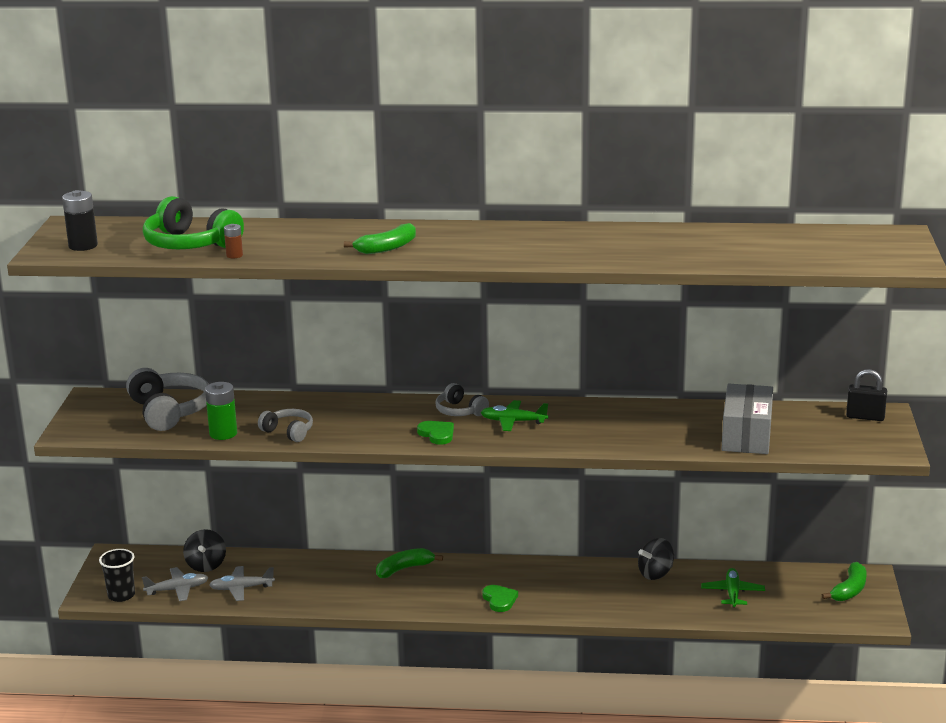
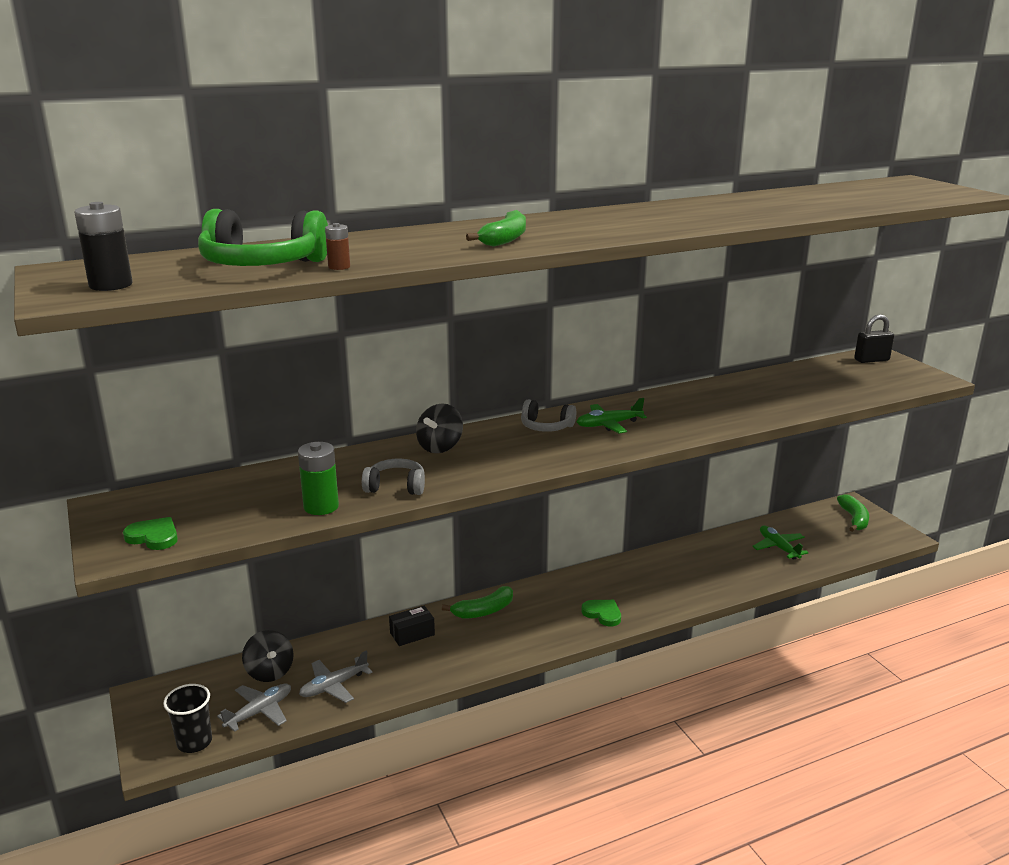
camera: 30 degrees left, 0 degrees up
(169, 411) = (226, 498): grey headphones -> none
(331, 569) = (412, 634): none -> black box
(404, 569) = (483, 611): green banana -> green banana turned 150 degrees counterclockwise
(437, 434) = (554, 452): green heart -> green heart (153, 537)
(655, 574) = (702, 549): black spinning top -> black spinning top (440, 447)
(746, 436) = (814, 392): grey box -> none

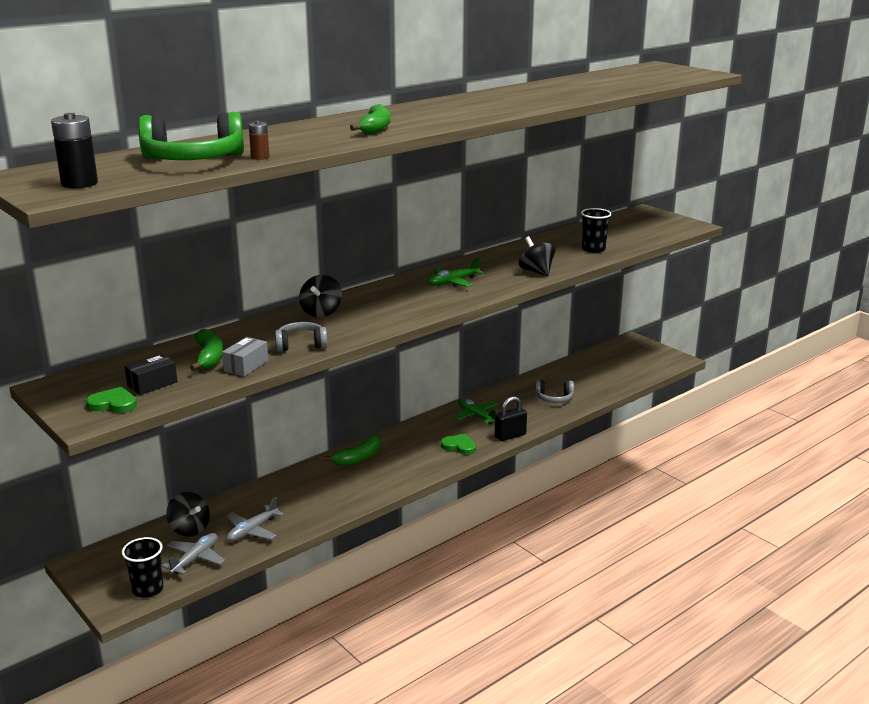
camera: 15 degrees left, 0 degrees up
(321, 506) = (246, 366): green battery -> grey box
(412, 634) = (303, 483): black box -> black box (152, 384)
(546, 426) = (402, 288): grey headphones -> grey headphones (554, 398)
(714, 421) = (536, 272): none -> black spinning top
(778, 547) = (584, 379): green plane -> green plane (476, 416)
(797, 399) = (593, 249): none -> black cup
(854, 519) = (636, 351): green banana -> green banana (209, 357)
(871, 360) = (640, 215): black padlock -> black padlock (510, 436)

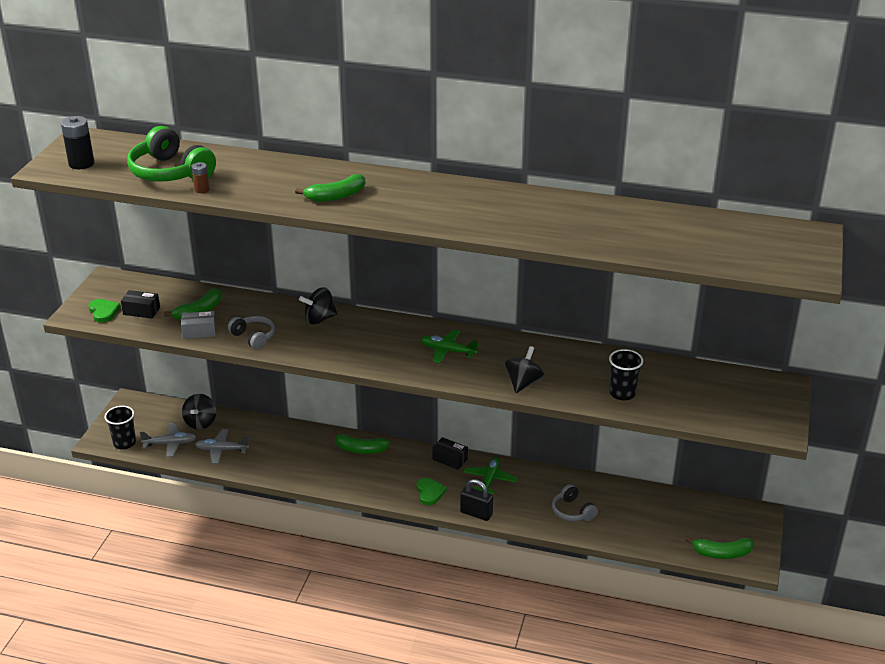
camera: 55 degrees right, 10 degrees up
(429, 423) = (450, 459): none -> black box
(657, 366) = (721, 553): none -> green banana

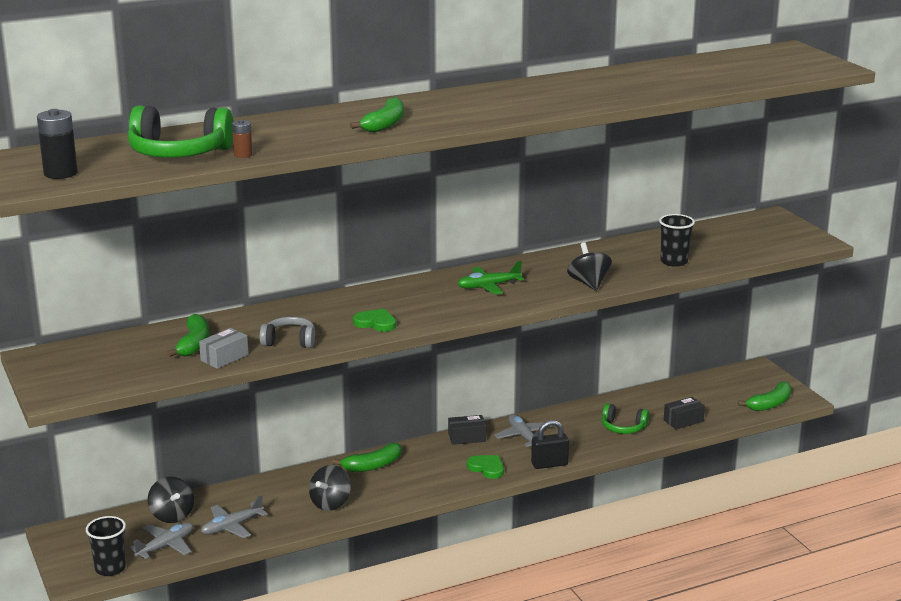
camera: 40 degrees left, 10 degrees down
(103, 312) = (84, 381): green heart -> green heart (376, 323)
(141, 311) = (128, 366): black box -> black box (683, 421)
(319, 319) = (329, 307): black spinning top -> black spinning top (330, 503)
(490, 479) = (523, 436): green plane -> grey plane
(572, 511) = (623, 427): grey headphones -> green headphones

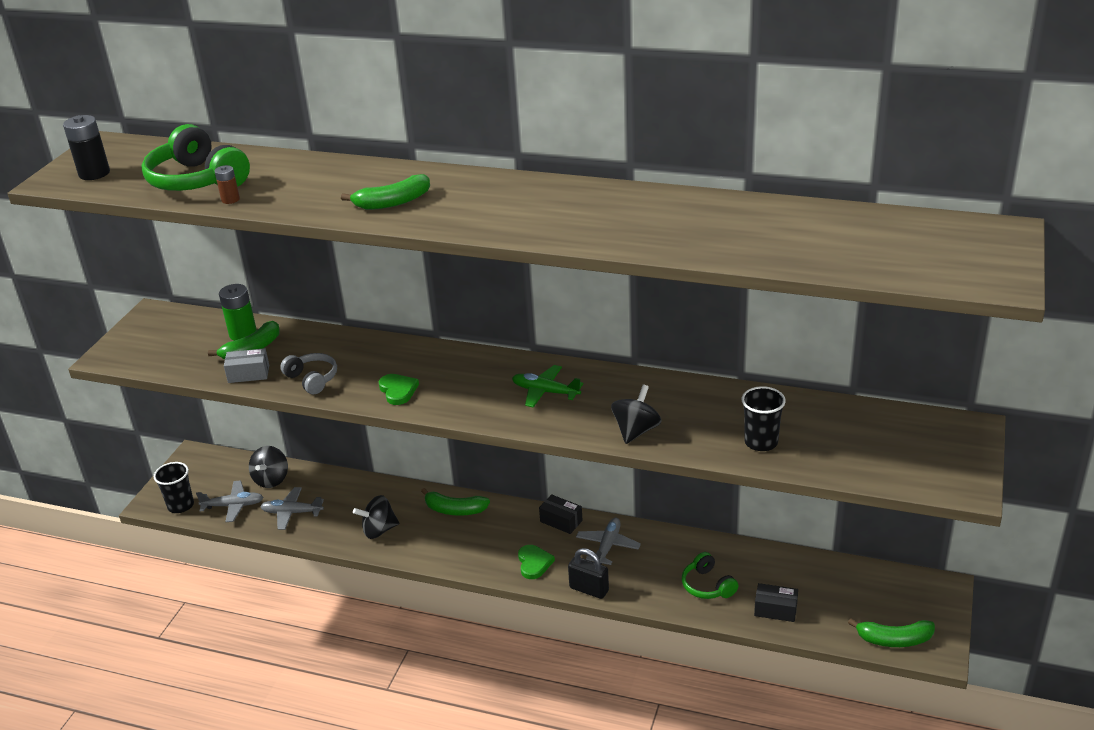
camera: 45 degrees right, 10 degrees up
(163, 339) = (243, 334): none -> green battery

